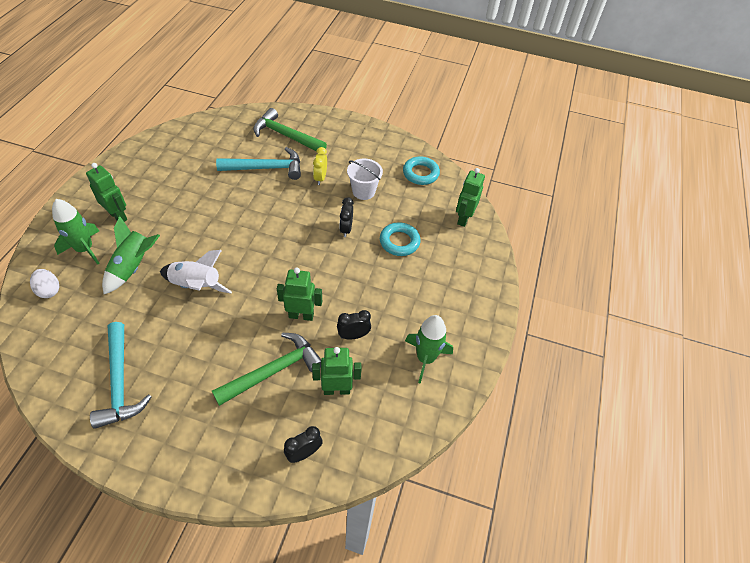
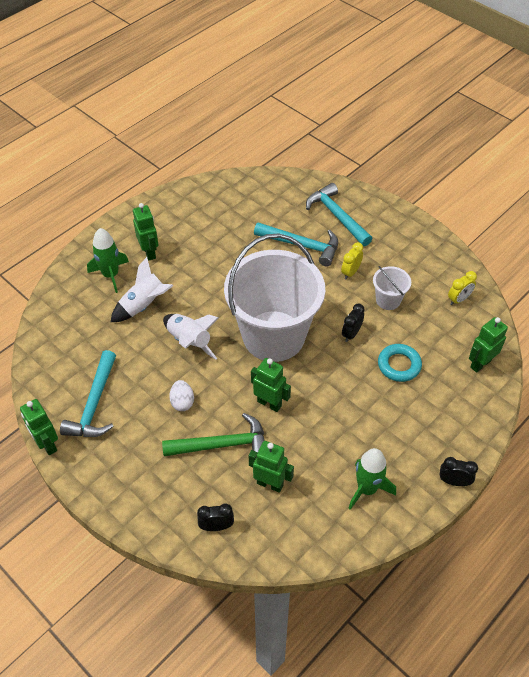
camera: 30 degrees right, 0 degrees up
(49, 290) = (70, 303): white egg -> white egg (182, 402)
(81, 445) = (47, 444): none -> green robot
(133, 267) = (144, 305): green rocket -> white rocket
(277, 253) = (273, 336): none -> white bucket
(286, 136) = (337, 216): green hammer -> turquoise hammer
(353, 335) = (308, 440): black clock -> black clock (454, 481)
(420, 173) = (458, 299): turquoise ring -> yellow clock

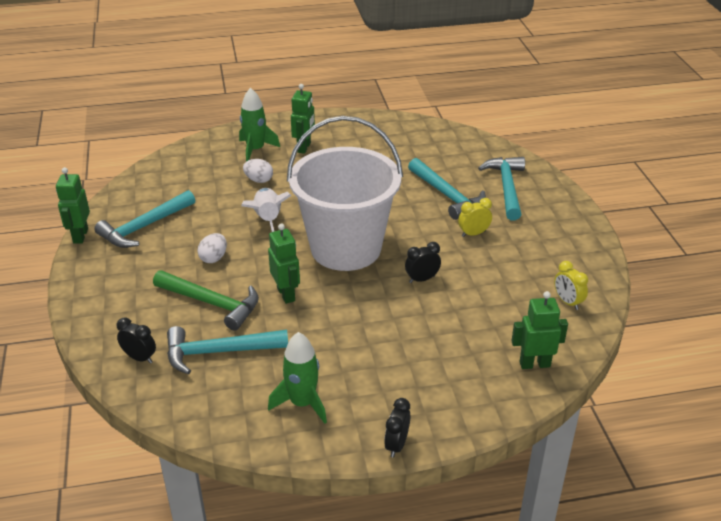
camera: 35 degrees right, 15 degrees down
(144, 305) = (259, 180): white rocket -> white egg
(270, 484) = (219, 352): green robot -> turquoise hammer
(388, 300) = (489, 270): white bucket -> none
(399, 365) = (443, 324): turquoise ring -> none
(454, 481) = (396, 445): black clock -> black clock turned 120 degrees counterclockwise
(458, 299) = (567, 302): yellow clock -> yellow clock turned 60 degrees clockwise

